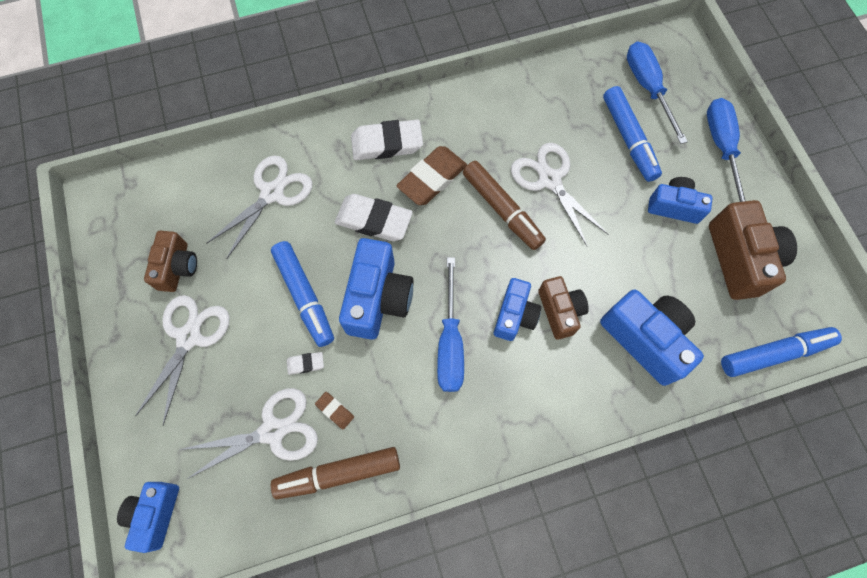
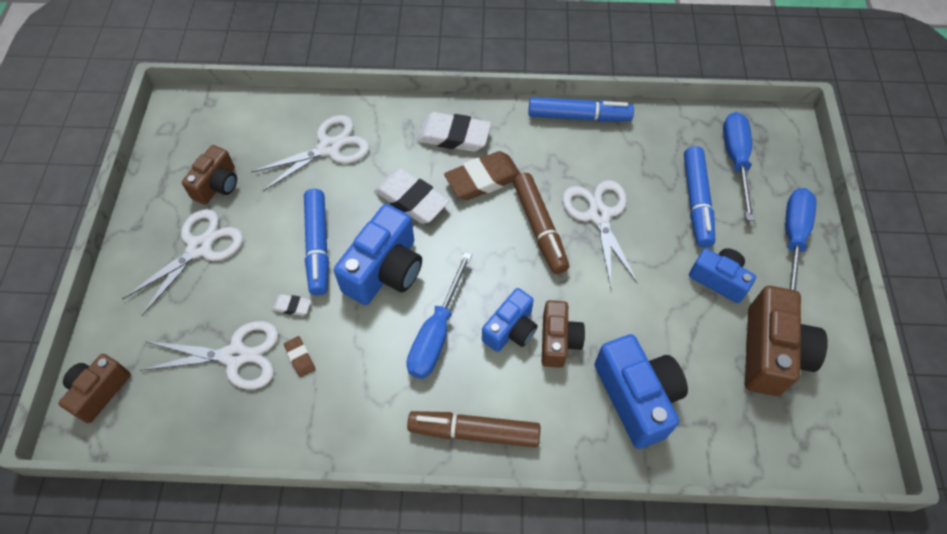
camera: 20 degrees right, 10 degrees down
(156, 514) = (99, 391): blue camera -> brown camera
(338, 473) = (277, 416): brown marker -> brown marker (474, 431)
(774, 353) = (773, 460): blue marker -> blue marker (579, 116)

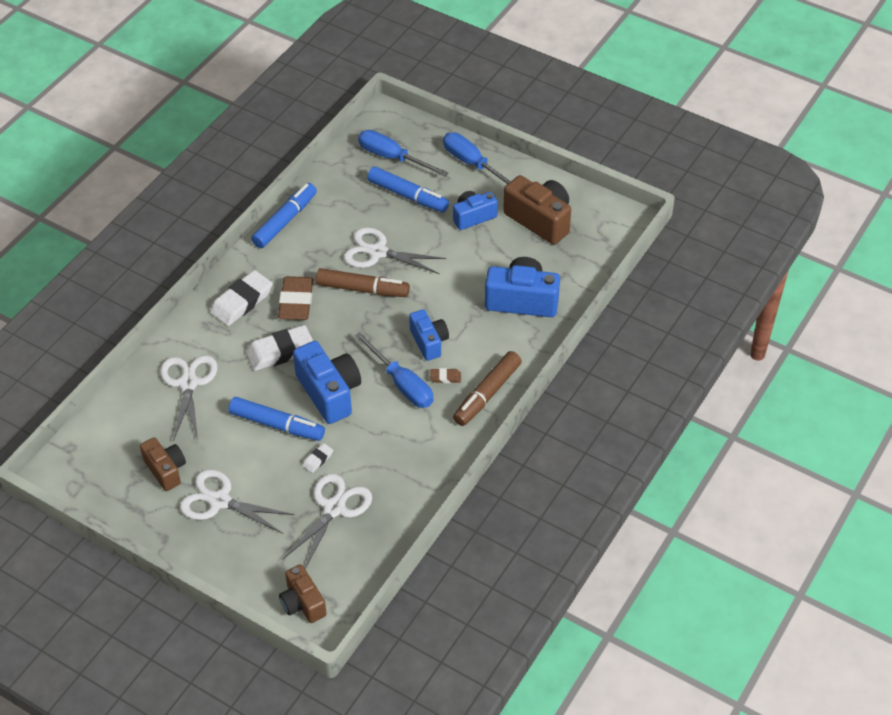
camera: 60 degrees left, 10 degrees down
(199, 248) = (219, 501): white scissors -> white scissors turned 45 degrees counterclockwise
(300, 358) = (364, 470): brown eraser -> brown eraser (445, 377)
(558, 341) = (455, 321): brown camera -> none

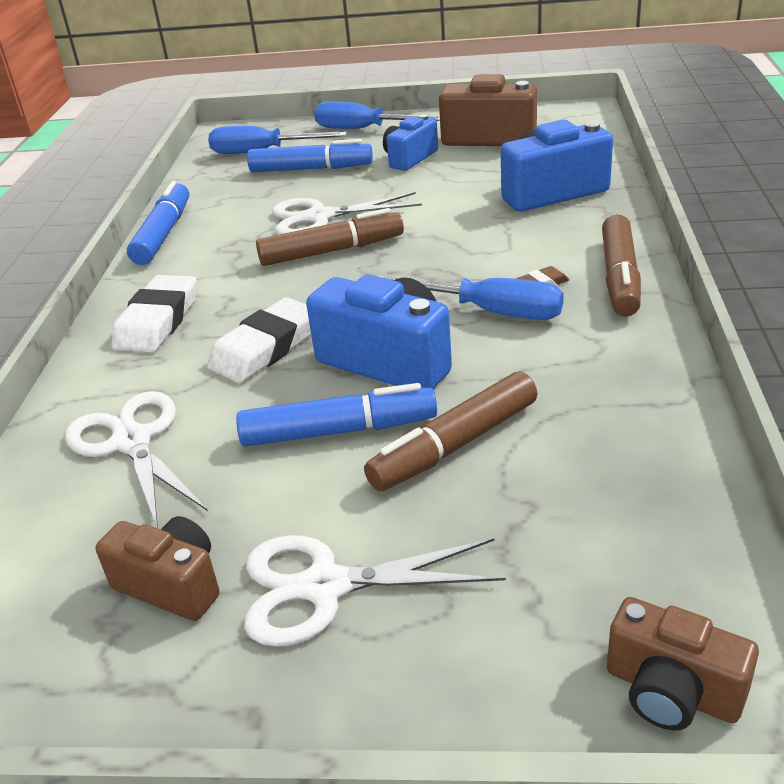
camera: 25 degrees left, 15 degrees down
(296, 302) = (245, 293): brown eraser -> none
(318, 459) = (454, 445): white eraser -> brown marker
(334, 508) = (554, 498): white scissors -> none
(429, 342) = (478, 262): blue camera -> none

